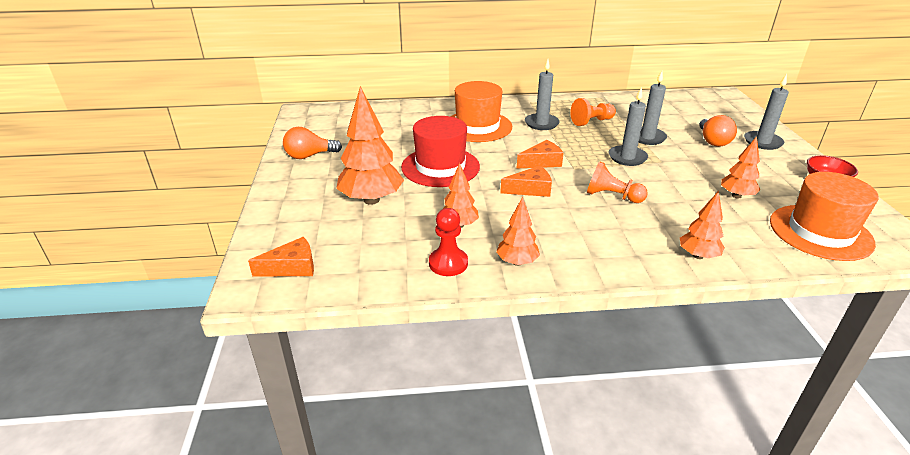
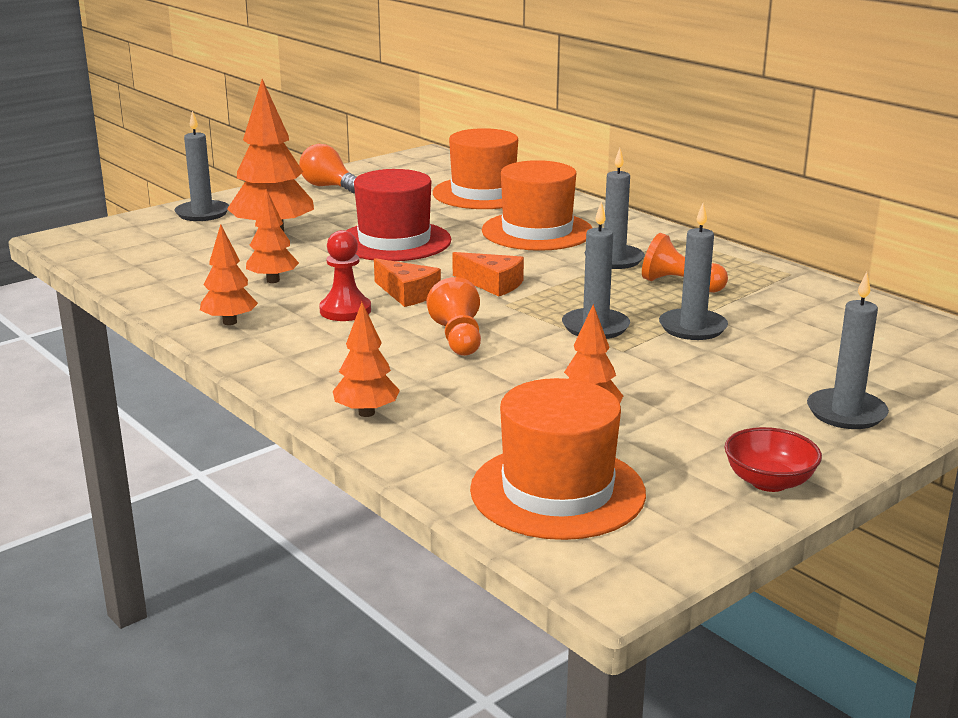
camera: 55 degrees right, 10 degrees down
(289, 214) = (202, 213): none -> grey candle
(292, 267) = (113, 241): orange cheese -> none
(396, 119) = (483, 193): none -> orange hat
(448, 263) = (190, 294): red pawn -> red pawn (345, 310)
(712, 141) = (770, 374): orange light bulb -> none

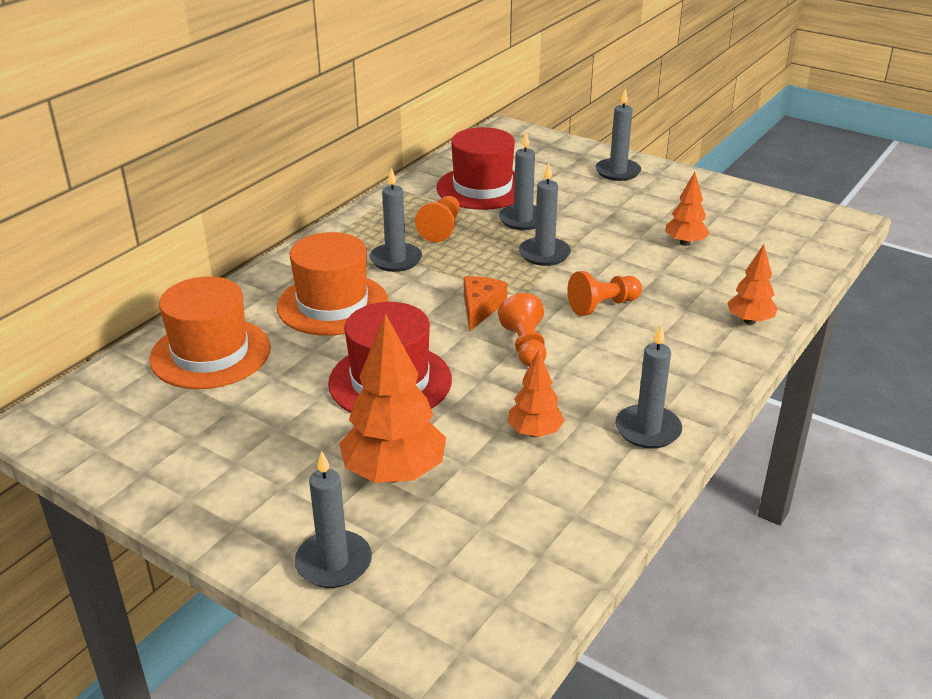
camera: 105 degrees left, 10 degrees up
(229, 322) = (648, 429): orange tree -> grey candle
(329, 187) = (196, 477): orange light bulb -> none
(345, 310) = (582, 371): red pawn -> none
(407, 294) = (525, 346): orange cheese -> orange pawn
(557, 491) = (781, 242): orange hat -> none
(769, 482) = (715, 189): red bowl -> none
(794, 317) = (482, 188): none -> red hat

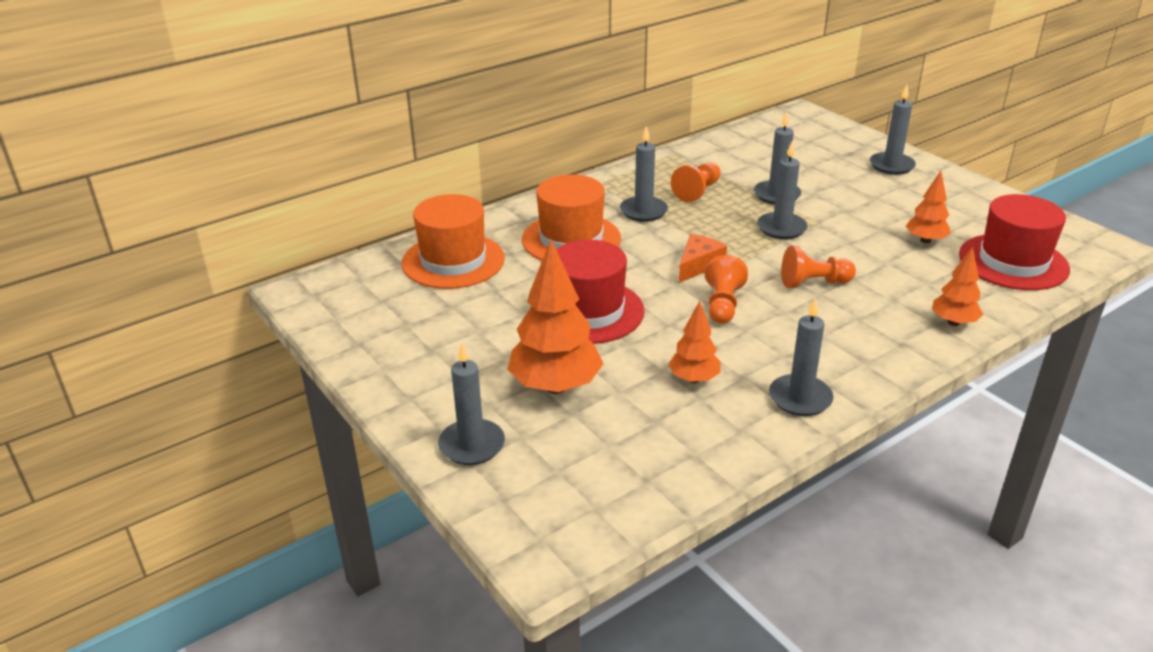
camera: 20 degrees right, 0 degrees up
(482, 188) = (753, 161): red hat -> red hat (1013, 262)

